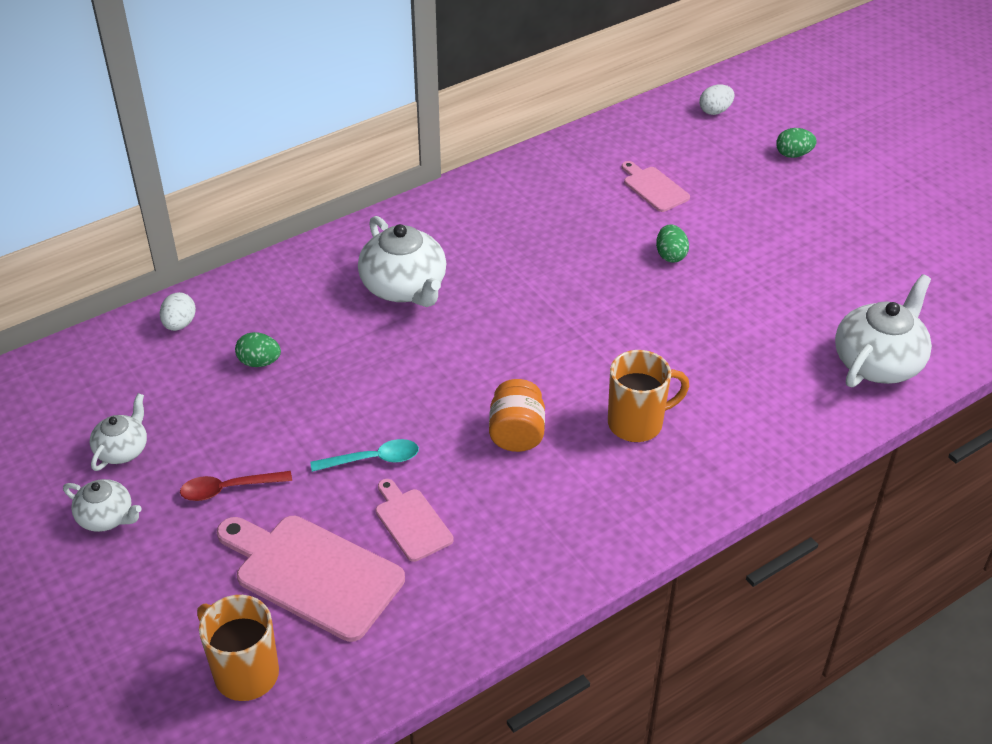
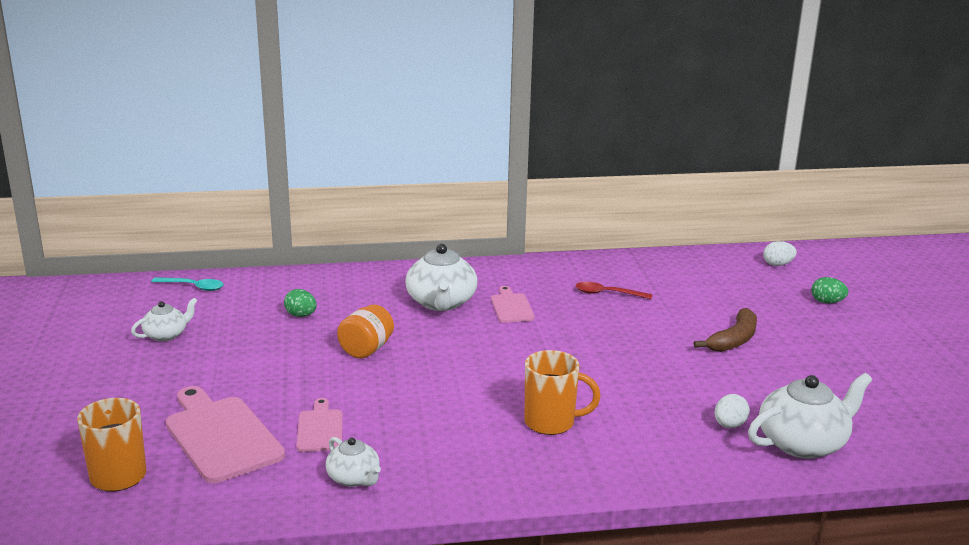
camera: 25 degrees right, 20 degrees down
(106, 517) = (120, 365): white teapot -> white teapot (354, 478)
(179, 324) = (268, 284): white egg -> white egg (729, 425)
(228, 489) = (212, 374): red spoon -> red spoon (607, 294)
(373, 459) = (327, 386): turquoise spoon -> turquoise spoon (193, 287)
(516, 434) = (448, 402): orange jar -> orange jar (366, 350)
(654, 188) = (687, 295): pink cutting board -> pink cutting board (511, 307)
(670, 255) = (668, 334): green egg -> none
(738, 241) = (734, 340): none -> brown banana

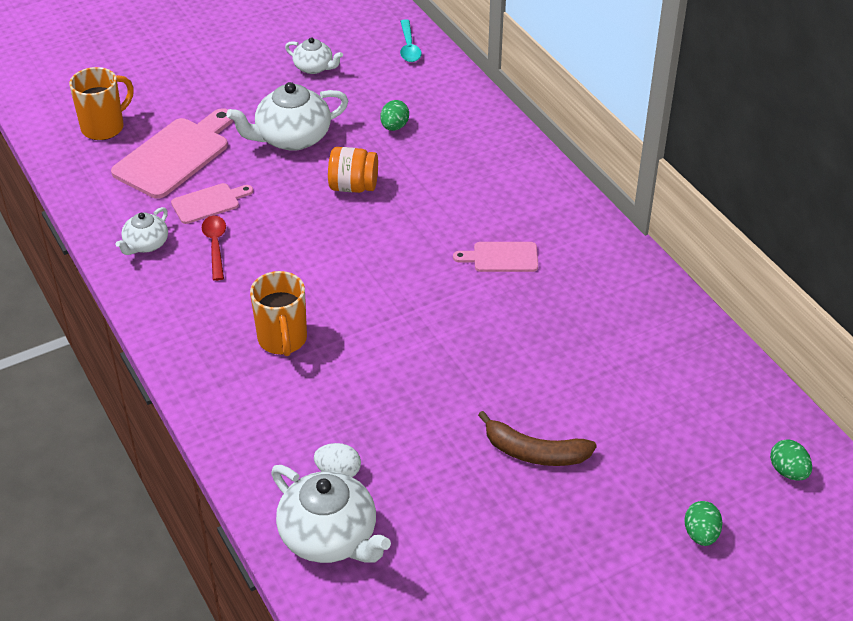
camera: 70 degrees right, 20 degrees up
(441, 303) = (478, 206): white teapot -> white teapot (291, 138)
(511, 307) = (501, 257): pink cutting board -> pink cutting board turned 150 degrees counterclockwise
(607, 294) = (584, 324): red spoon -> red spoon (215, 246)
(777, 264) = (788, 471): white egg -> green egg

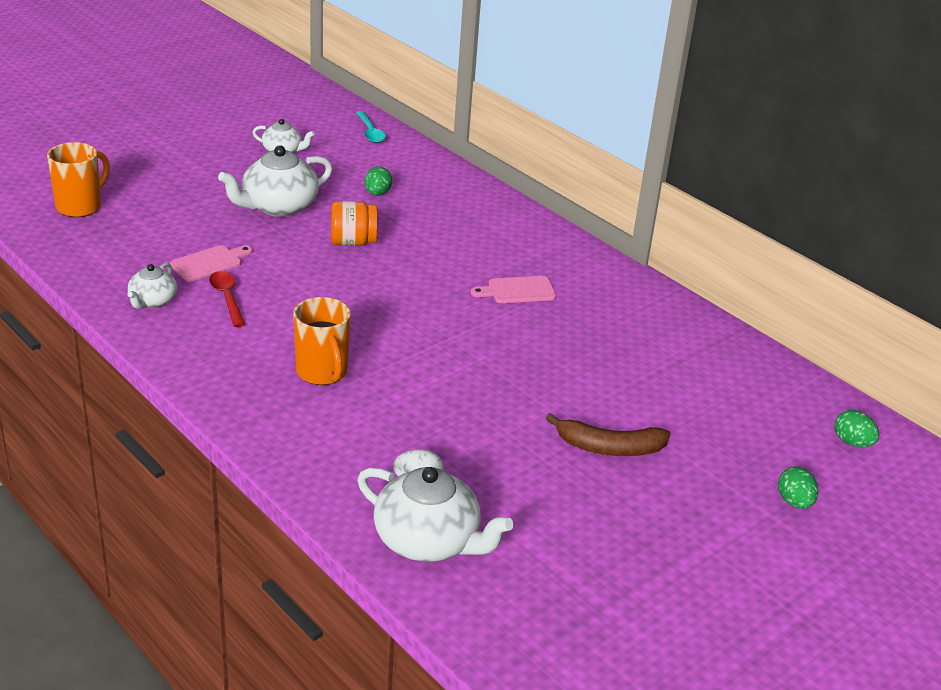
camera: 15 degrees left, 10 degrees down
(175, 155) = (162, 226): pink cutting board -> none

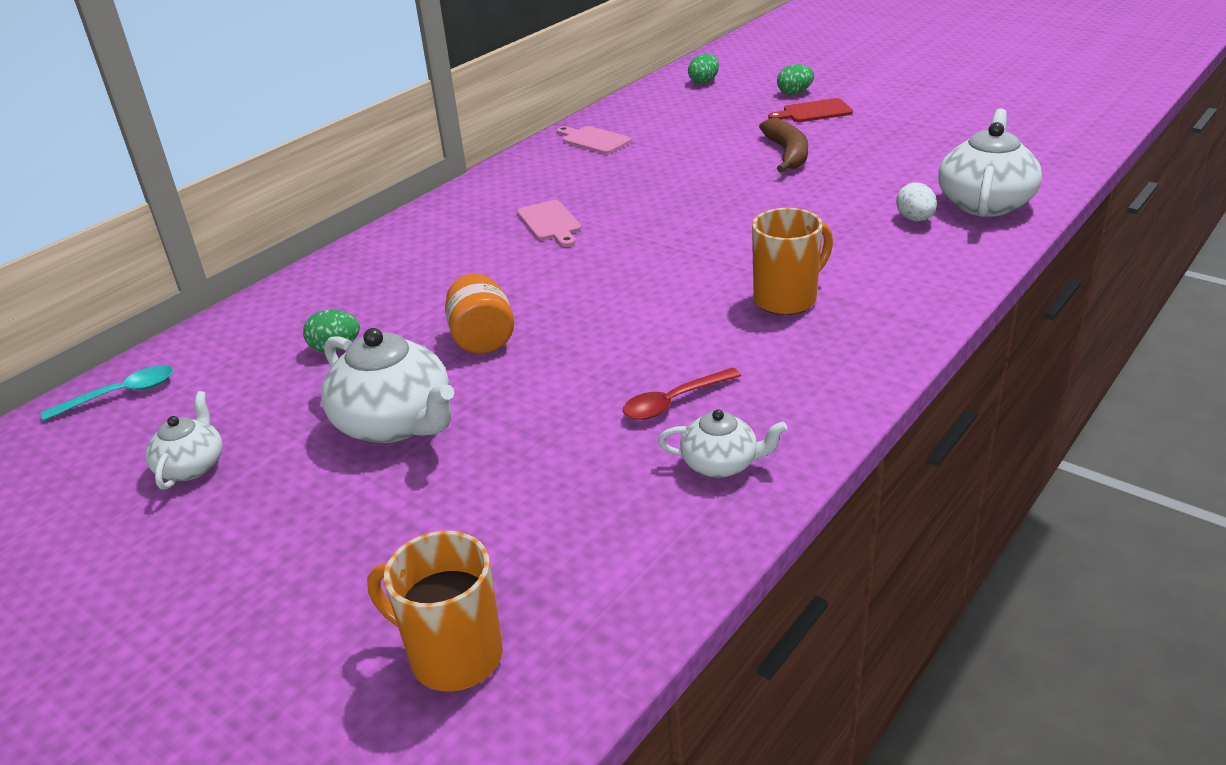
camera: 95 degrees left, 0 degrees up
(209, 263) = (590, 442): pink cutting board -> pink cutting board (593, 140)
(725, 499) = (814, 112): none -> red cutting board

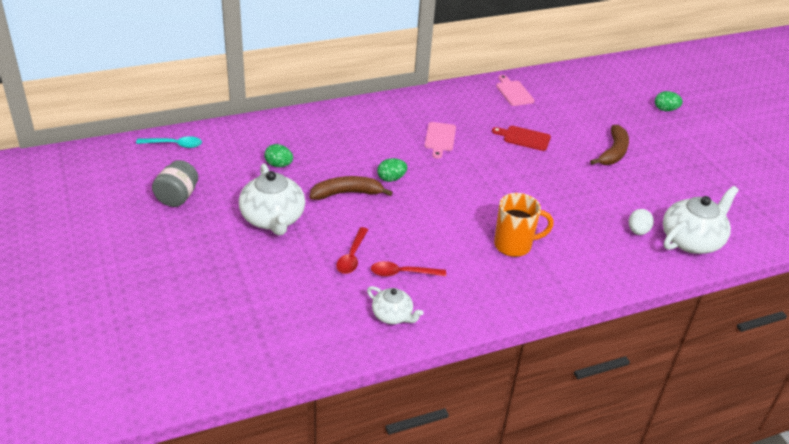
camera: 25 degrees right, 5 degrees up
(192, 466) = (177, 197): white teapot -> grey jar
(453, 656) = (209, 339): orange mug -> none
(482, 339) = (347, 193): orange jar -> brown banana
(575, 415) = (352, 256): none -> red spoon
(704, 82) = (619, 76): green egg -> green egg (391, 178)
(814, 112) = (662, 129): red cutting board -> red cutting board (524, 138)

